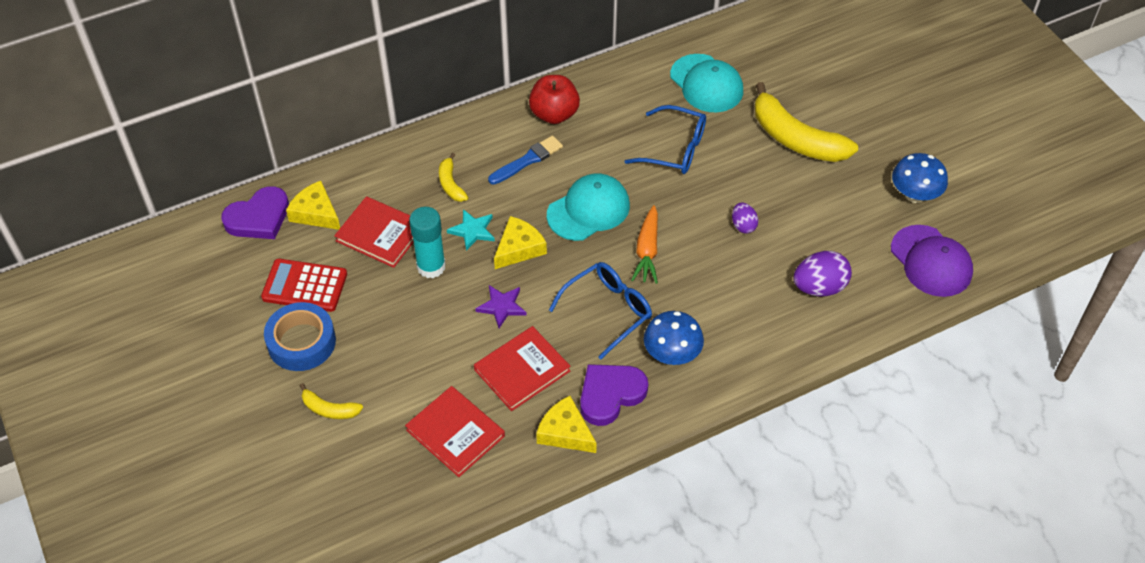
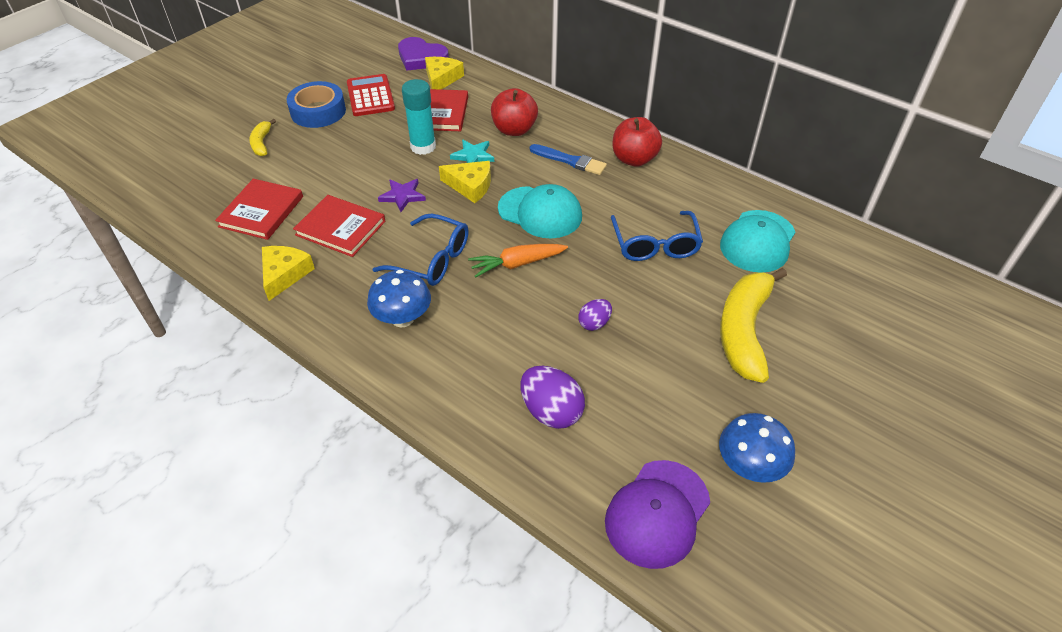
camera: 65 degrees right, 5 degrees down
(451, 184) = (514, 130): yellow banana -> red apple
(610, 395) = (337, 290): purple heart -> none

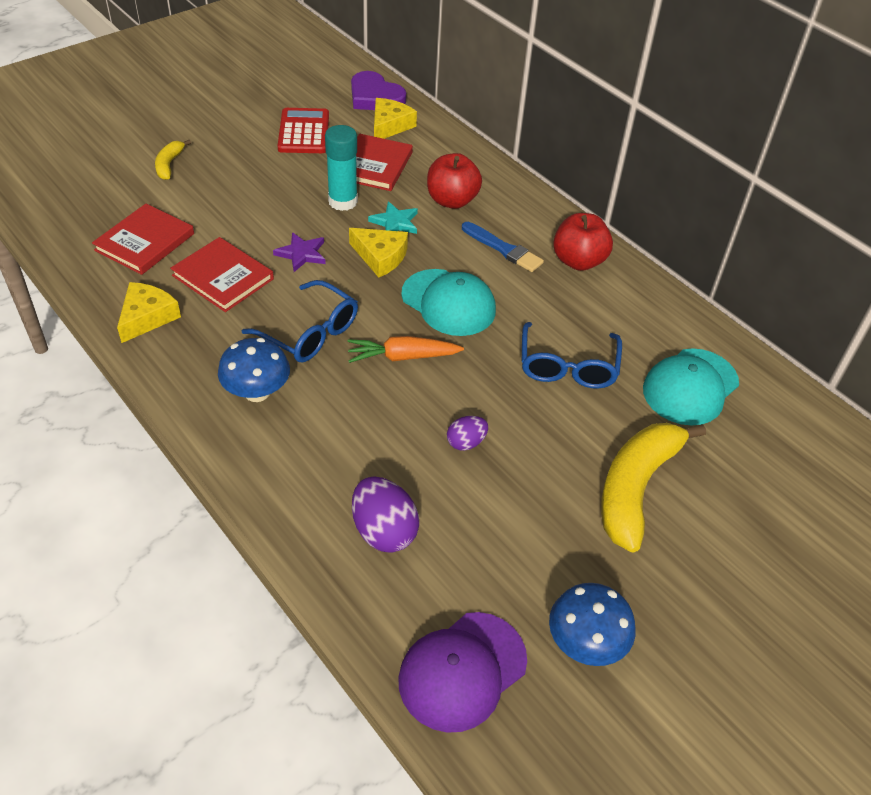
camera: 10 degrees right, 0 degrees up
(318, 111) = (241, 139): blue tape -> none

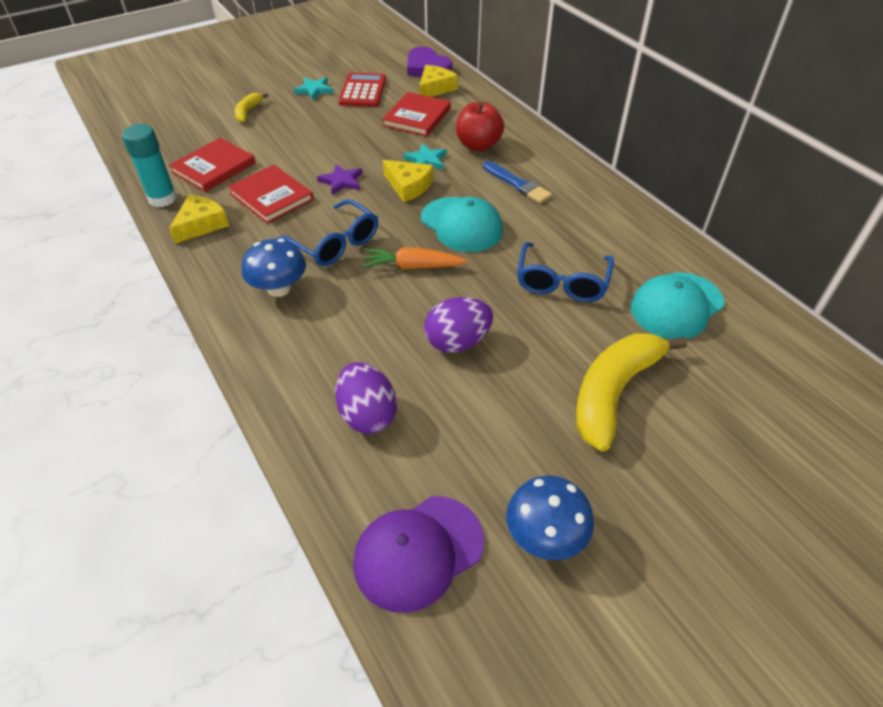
camera: 10 degrees right, 0 degrees up
(244, 132) = (314, 90): none -> turquoise star
(343, 201) = (385, 143): turquoise glue stick -> turquoise glue stick (162, 199)
(466, 442) = (457, 342): purple egg -> purple egg, size x1.72
(578, 261) = (583, 196): red apple -> none

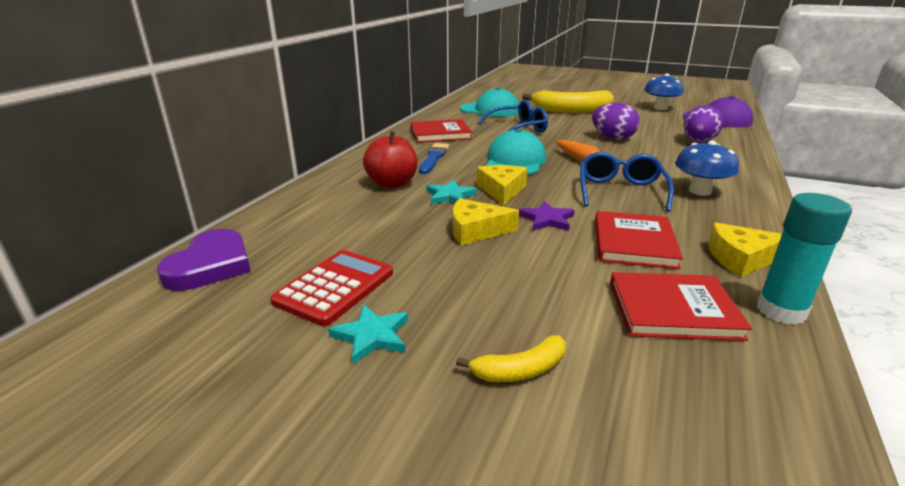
camera: 125 degrees left, 20 degrees down
(363, 91) = (335, 287): red calculator -> red calculator turned 150 degrees clockwise
(417, 117) = (370, 226): red book -> red book (440, 134)
(435, 88) = (280, 238): yellow cheese -> yellow cheese (476, 231)

